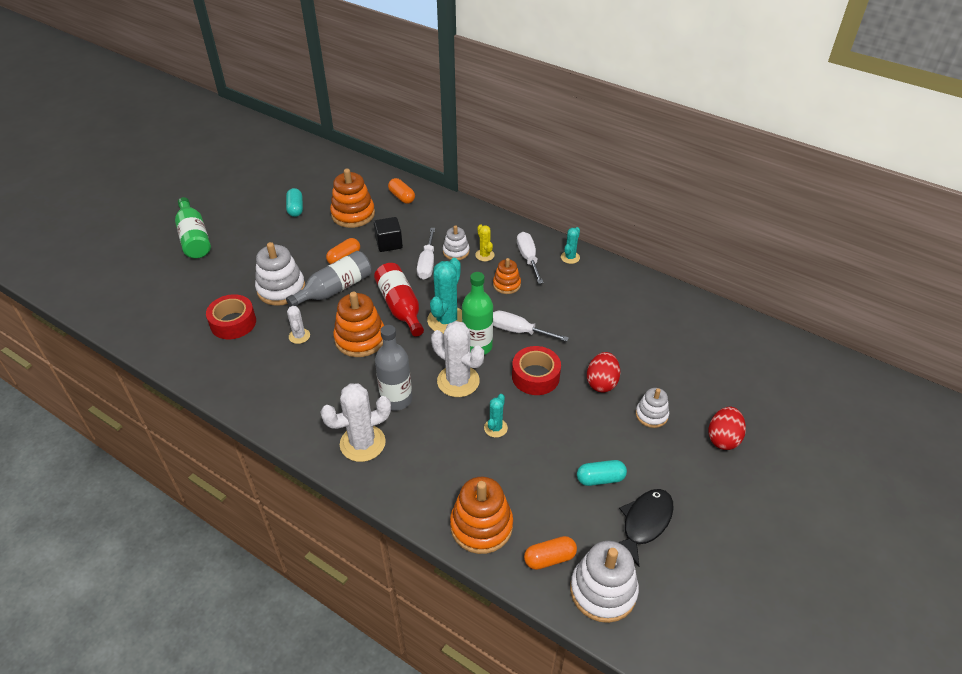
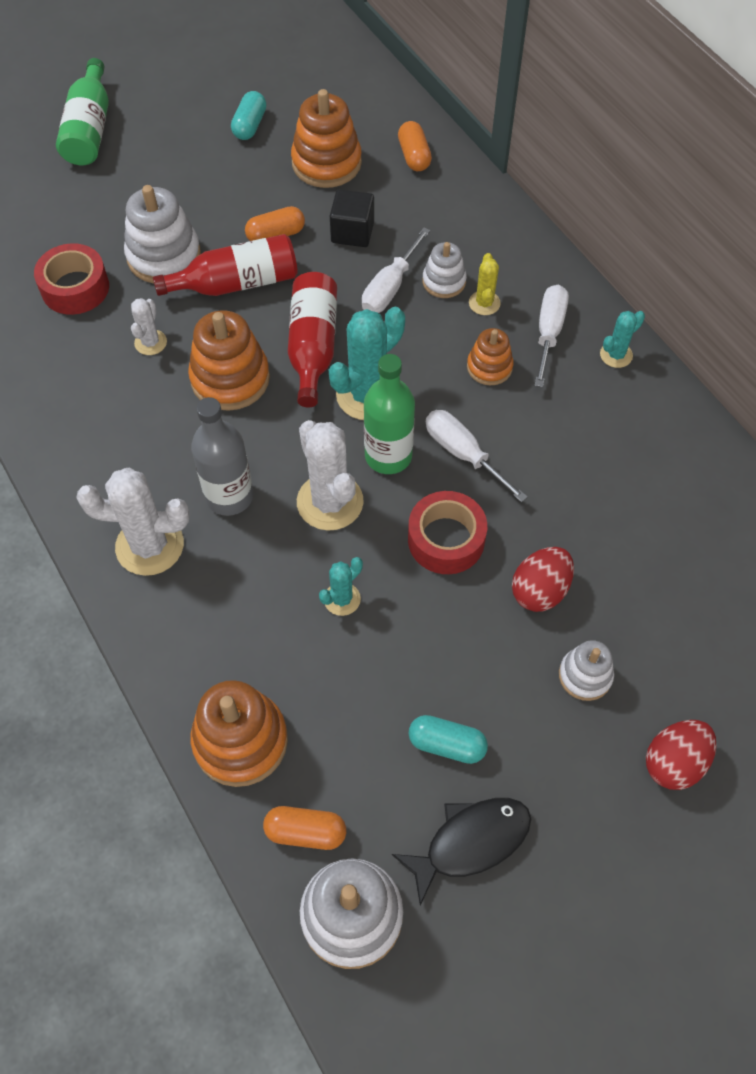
camera: 25 degrees right, 15 degrees up
(335, 289) = (237, 283): grey bottle -> red bottle

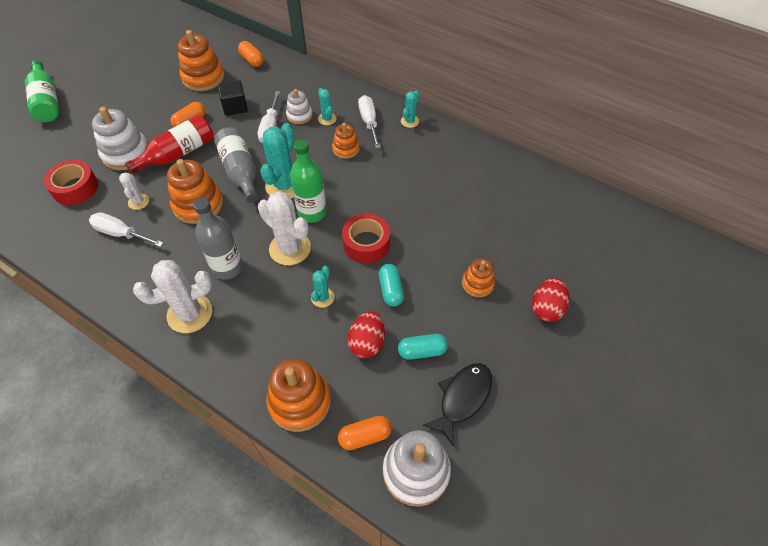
camera: 25 degrees left, 5 degrees down
(250, 125) = (148, 72): turquoise capsule -> turquoise capsule (391, 290)
(313, 347) = (240, 171): red bottle -> grey bottle
(463, 454) = (353, 196): white screwdriver -> white screwdriver (121, 233)
(484, 303) = (327, 119): yellow cactus -> turquoise cactus
(540, 590) = (431, 250): red egg -> red egg (367, 343)
(585, 675) = (477, 284): white stacking toy -> orange stacking toy

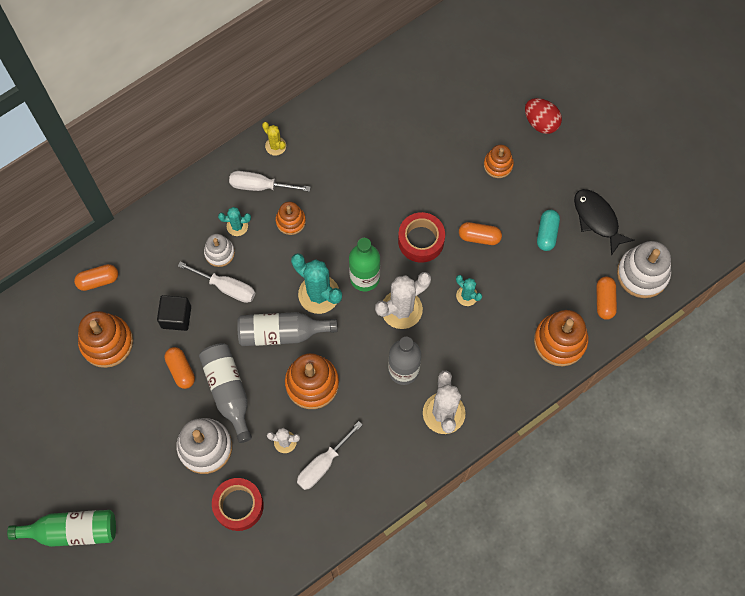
camera: 70 degrees left, 15 degrees up
(178, 153) = (228, 391): red bottle -> grey bottle
(367, 343) = (524, 273): red egg -> none
(391, 290) = (479, 237): turquoise capsule -> orange capsule
(409, 121) = (275, 146): turquoise cactus -> yellow cactus

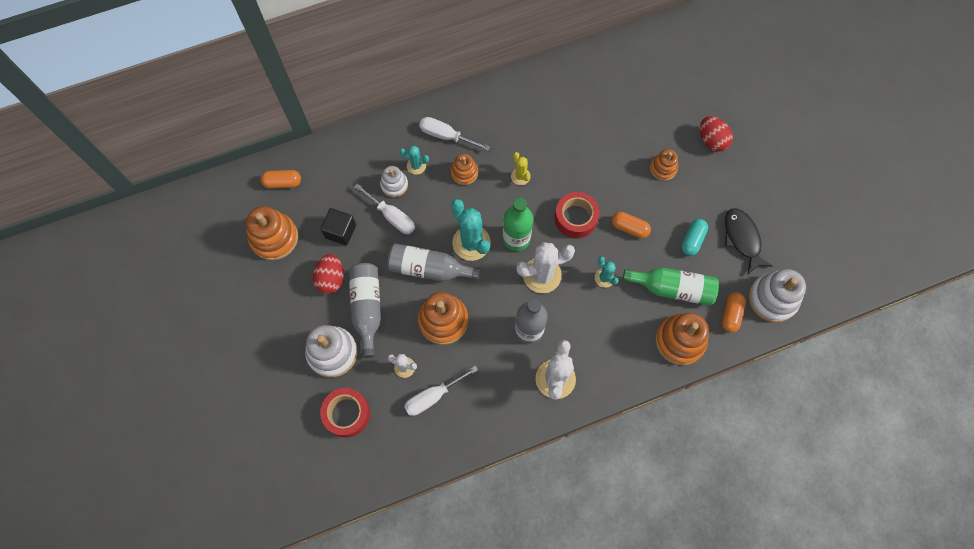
camera: 15 degrees right, 0 degrees up
(72, 531) = (194, 396): green bottle -> green bottle (672, 288)
(181, 370) = (331, 279): orange capsule -> red egg
(275, 146) = (469, 105): yellow cactus -> yellow cactus (520, 176)

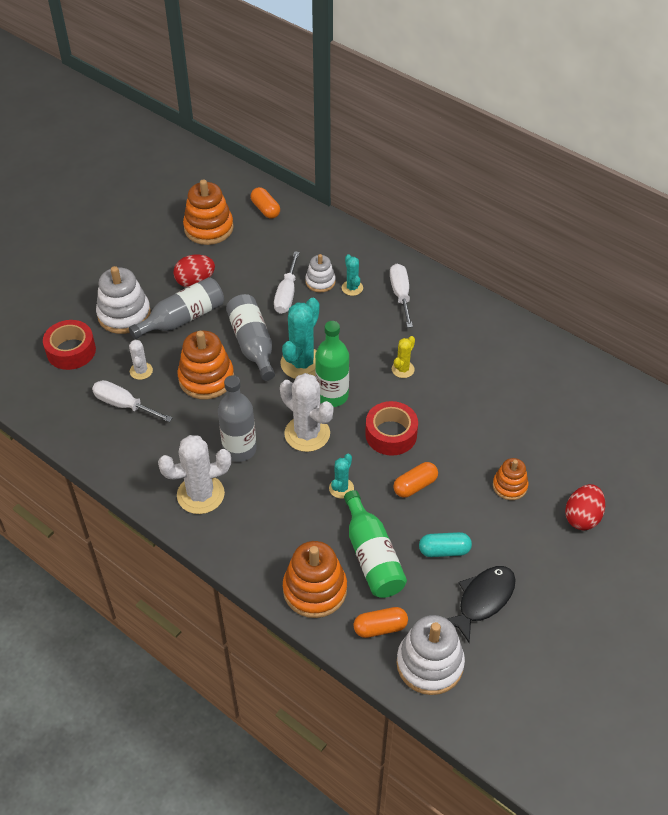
camera: 60 degrees right, 20 degrees down
(340, 231) = (246, 267): black cube -> none
(464, 173) = (372, 325): orange stacking toy -> none
(629, 228) = (415, 486): orange capsule -> orange capsule turned 60 degrees clockwise

